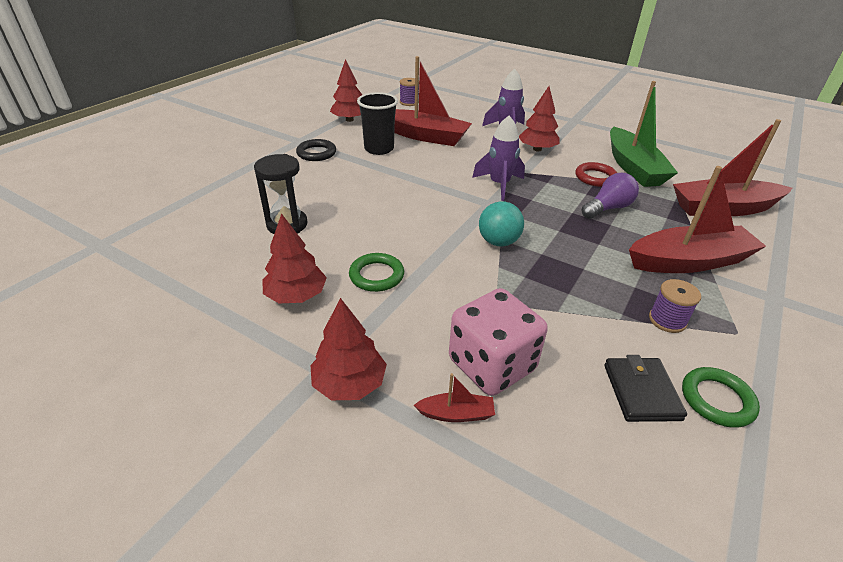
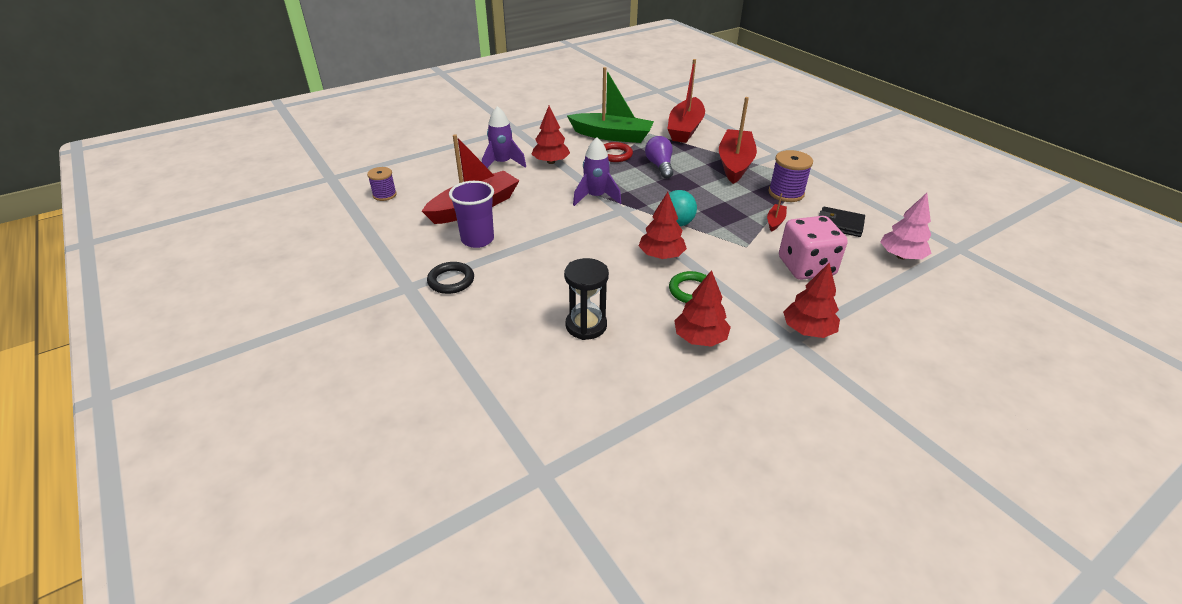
camera: 65 degrees left, 0 degrees up
(349, 120) = (388, 242): red tree -> red tree (661, 255)
(379, 149) = (477, 239): black cup -> purple cup
(456, 414) = (843, 292): red boat -> red boat (775, 221)
(616, 487) = (901, 256): none -> pink tree
(667, 320) = (786, 193): purple spool -> purple spool, size x1.53
(717, 400) = (850, 205): green ring -> none

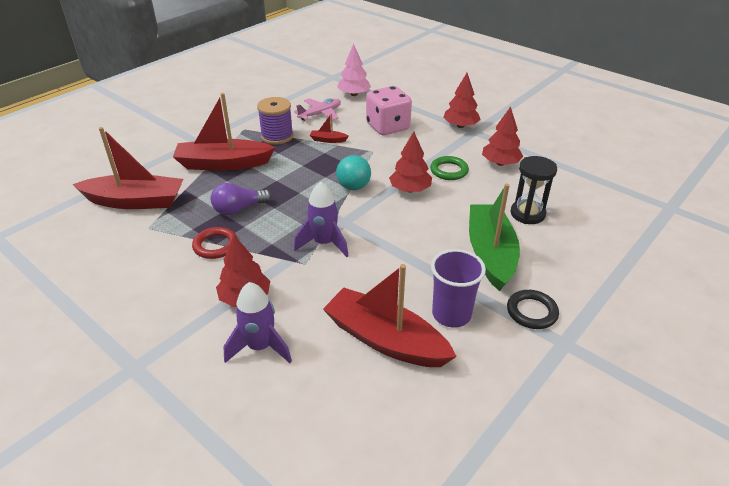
camera: 105 degrees left, 0 degrees up
(384, 195) = (396, 461): purple spool -> none
(612, 136) = (158, 257): green boat -> green boat (490, 253)
(840, 224) = (320, 114): black wallet -> pink plane

